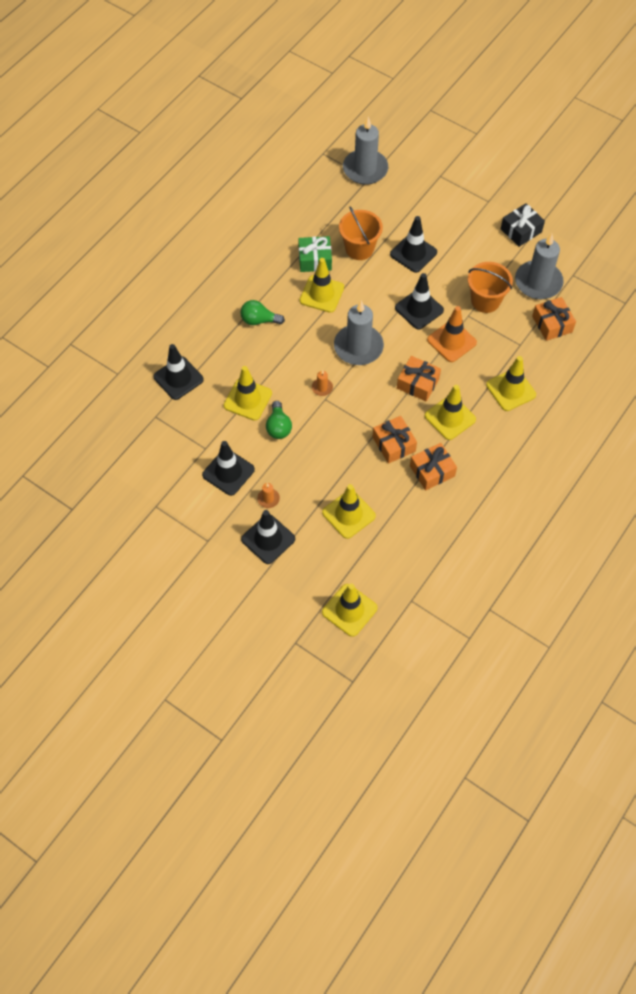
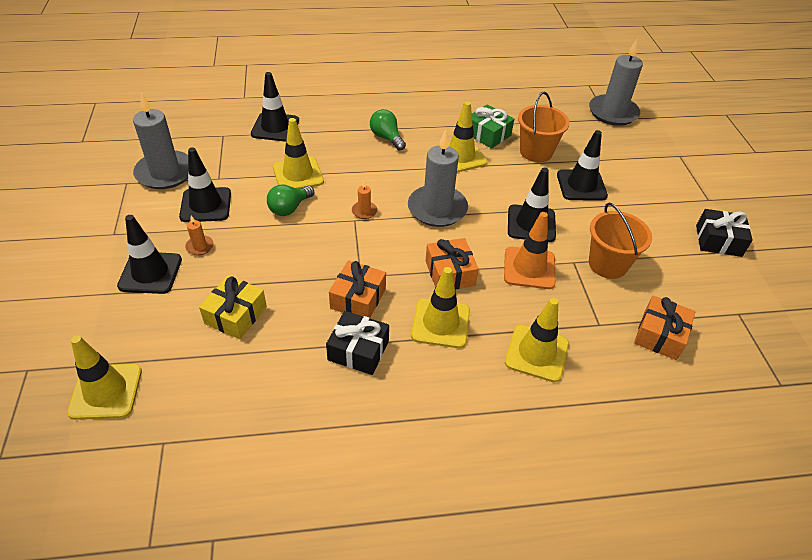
camera: 45 degrees right, 15 degrees down
(348, 514) = (235, 315): yellow traffic cone -> yellow gift
(432, 471) = (358, 350): orange gift -> black gift
(538, 282) = (687, 291): grey candle -> grey candle (165, 173)

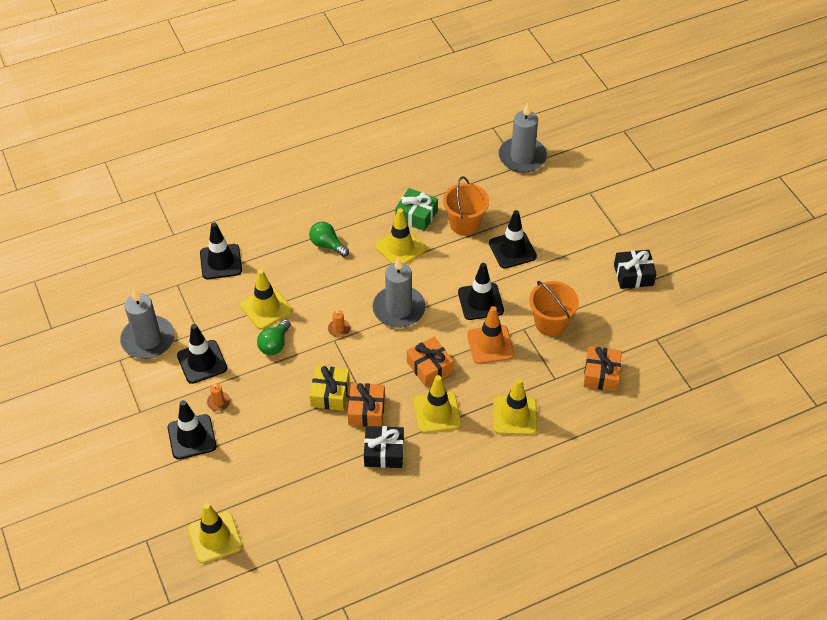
camera: 15 degrees left, 5 degrees up
(235, 315) = (278, 452): yellow gift -> yellow gift (330, 393)

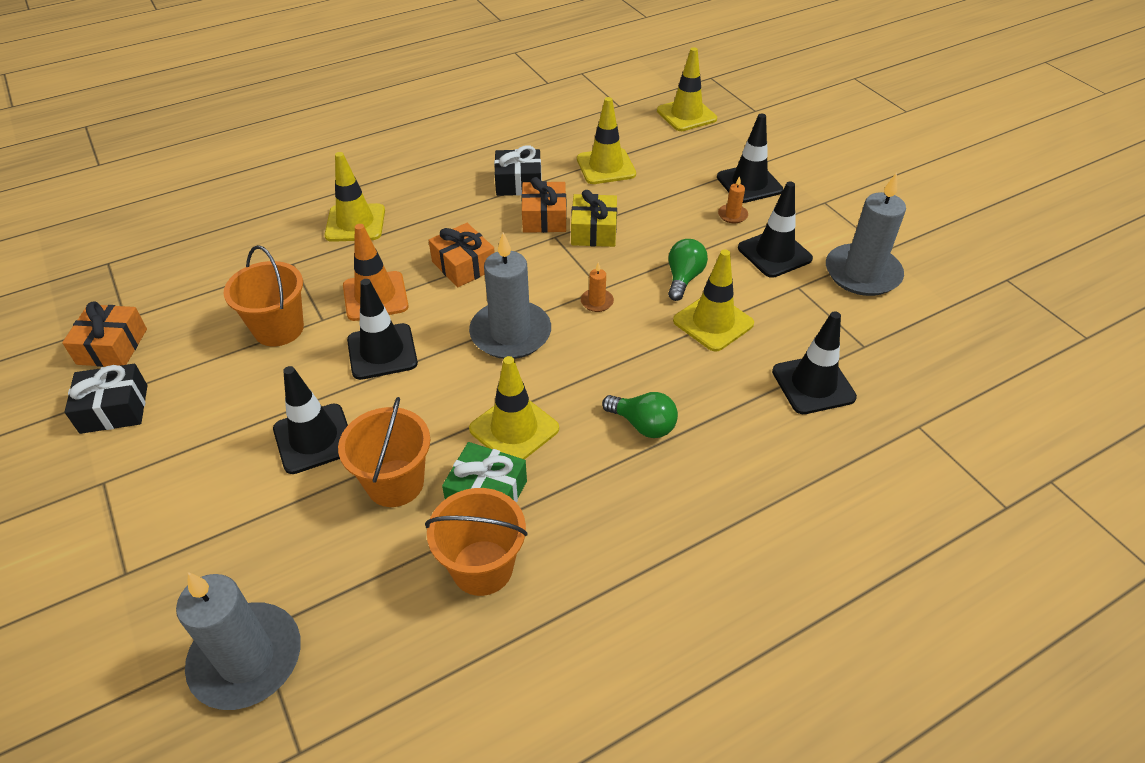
camera: 175 degrees right, 5 degrees down
(419, 183) = (482, 567): none -> orange bucket
(437, 412) = (454, 221): yellow traffic cone -> yellow traffic cone (606, 167)
(601, 374) = (226, 271): orange gift -> orange gift (112, 346)

